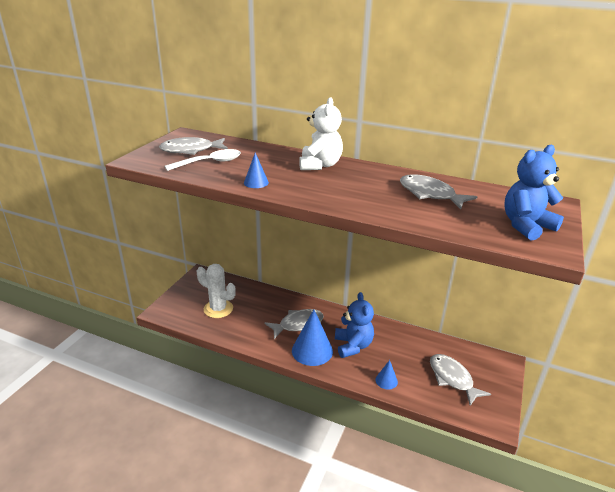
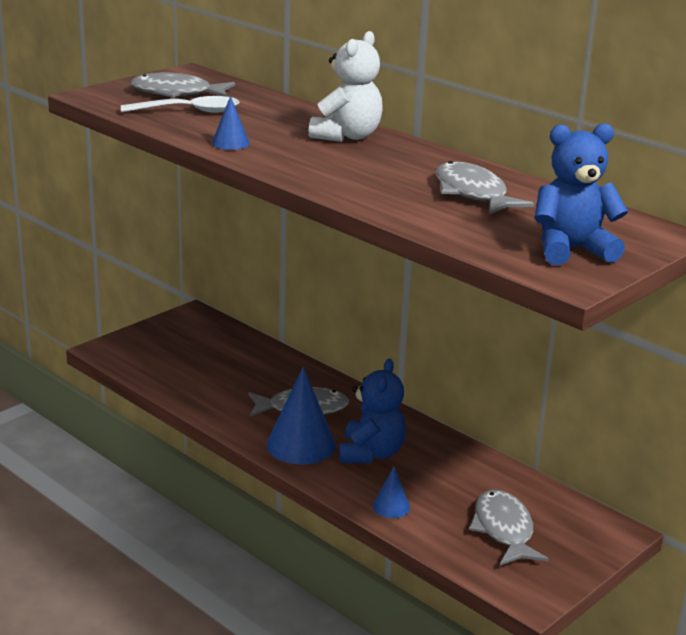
camera: 20 degrees right, 5 degrees down
(218, 309) = (192, 363): white cactus -> none

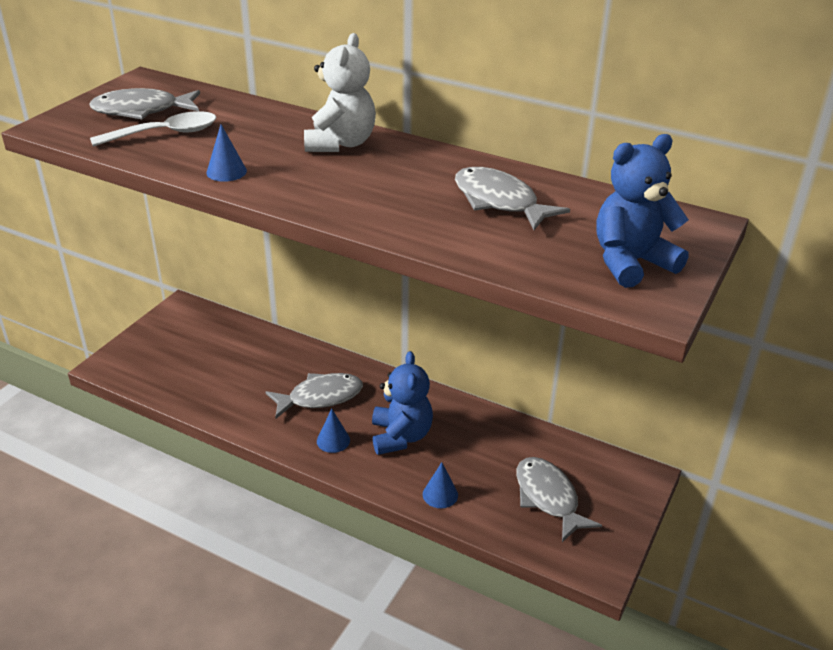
camera: 15 degrees left, 10 degrees up
(301, 445) = (333, 440): blue cone -> blue cone, size x0.51

